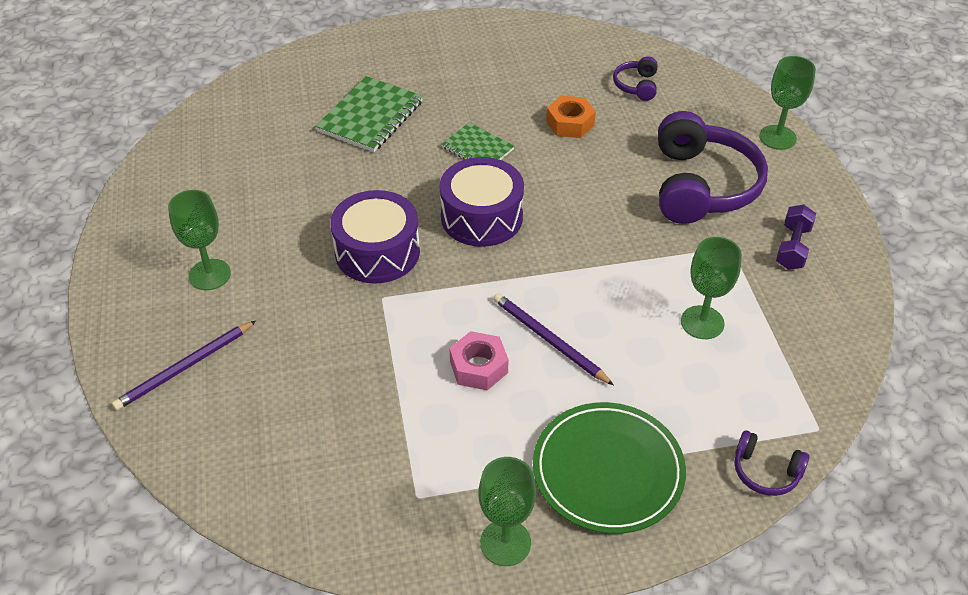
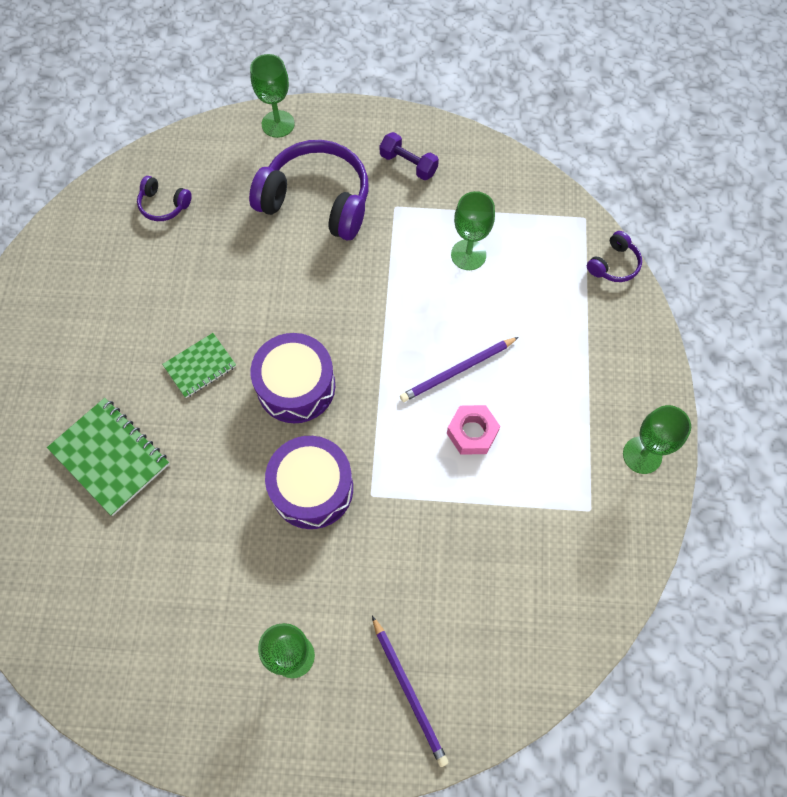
camera: 75 degrees left, 20 degrees up
(570, 123) = (195, 276): orange nut -> none
(608, 470) = (593, 366): green plate -> none

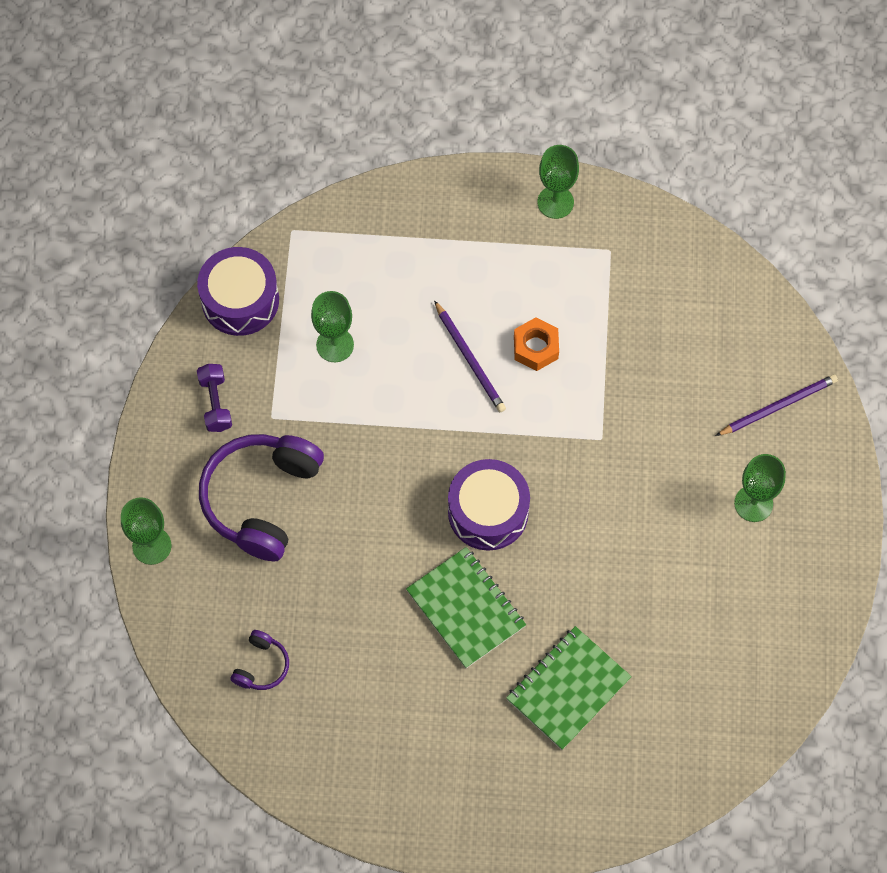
camera: 90 degrees left, 0 degrees up
(200, 366) = (466, 608): green notebook -> green notebook, size x1.61
(312, 488) = (596, 492): purple drum -> purple drum (240, 300)
(408, 164) = (215, 403): purple dumbbell -> purple dumbbell turned 45 degrees counterclockwise
(472, 433) = (536, 347): pink nut -> orange nut
(614, 264) = (349, 208): purple headphones -> none

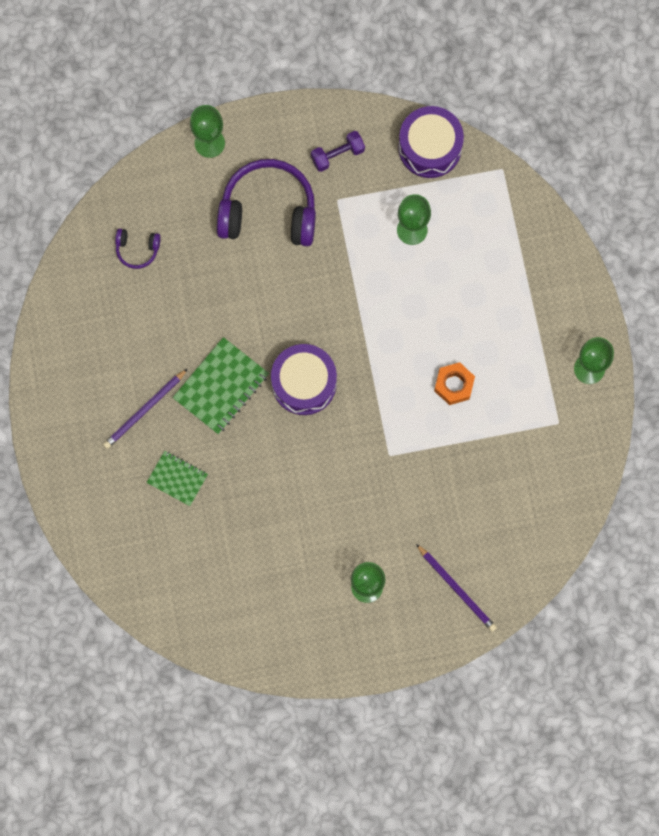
camera: 75 degrees right, 10 degrees up
(470, 359) = (429, 336): purple pencil -> purple pencil (144, 410)
(568, 689) = (177, 478): green notebook -> green notebook, size x0.62

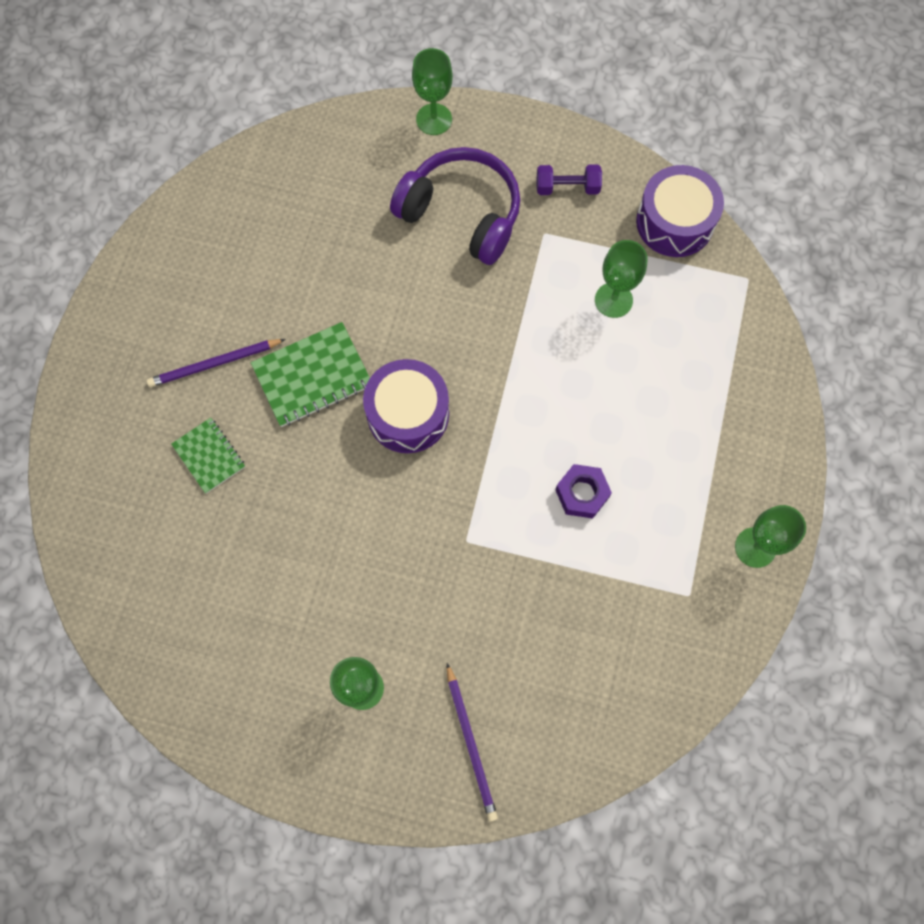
camera: 25 degrees right, 5 degrees down
(137, 249) = (299, 193): purple headphones -> none
(454, 385) = (582, 493): orange nut -> purple nut

